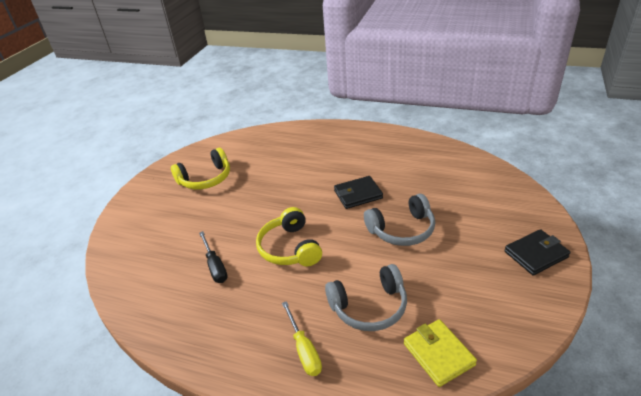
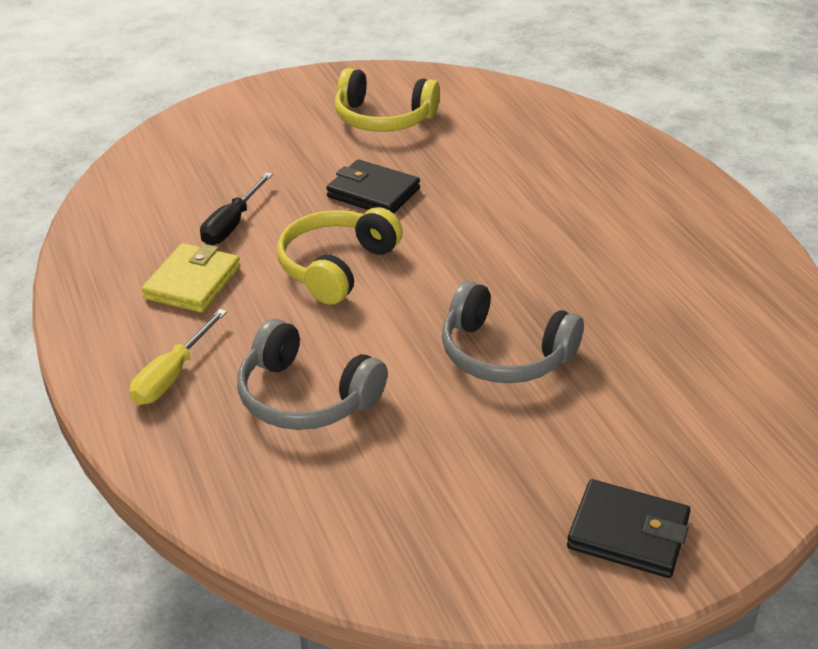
camera: 45 degrees right, 0 degrees up
(358, 194) = (530, 270): black wallet -> black wallet (373, 193)
(438, 354) = (286, 506): yellow wallet -> yellow wallet (192, 283)

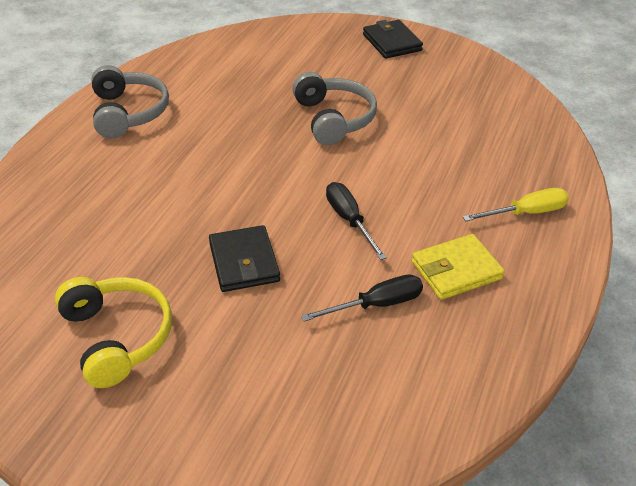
camera: 135 degrees left, 5 degrees up
(305, 397) = (461, 158): grey headphones -> grey headphones (128, 113)
(336, 267) = (349, 220): yellow headphones -> black screwdriver

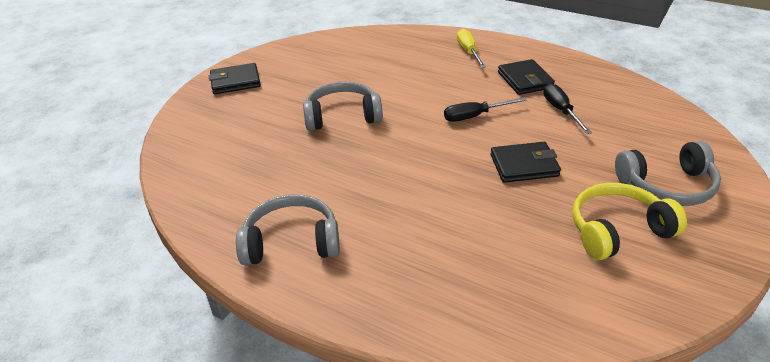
camera: 80 degrees left, 5 degrees down
(200, 401) = (667, 186): none -> grey headphones
(456, 270) = (525, 80): yellow wallet -> black wallet

